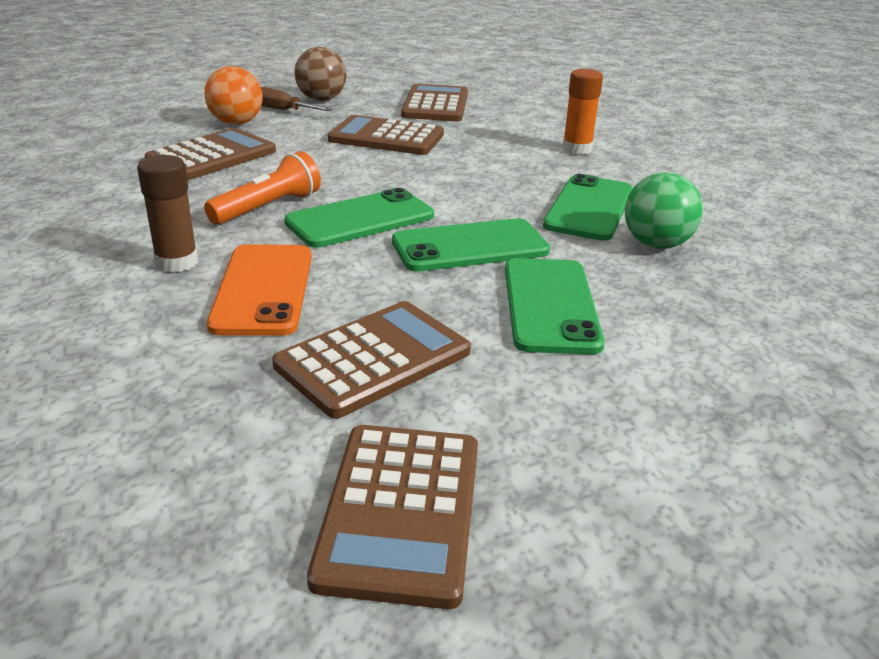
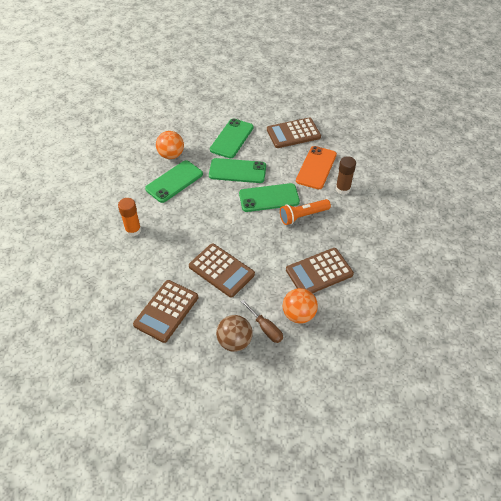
camera: 155 degrees left, 20 degrees up
(400, 511) = (304, 97): brown calculator -> none
(656, 244) = (171, 155): green ball -> orange ball

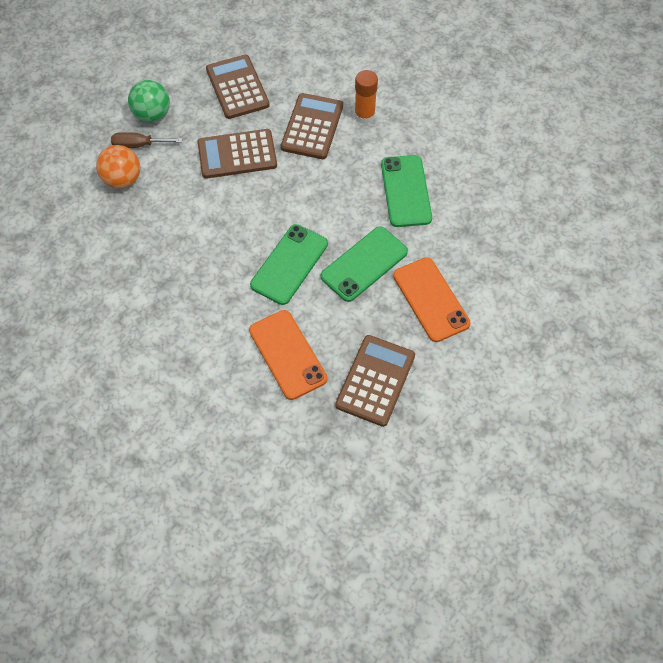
camera: 130 degrees right, 10 degrees up
(171, 155) = (457, 215): orange ball -> none
(232, 138) = (431, 299): green phone -> orange phone
(234, 341) = (152, 115): brown ball -> green ball
(303, 216) = (229, 277): orange flashlight -> none
(319, 272) = (146, 233): brown calculator -> brown calculator (312, 127)
(343, 189) = (225, 353): brown glue stick -> none

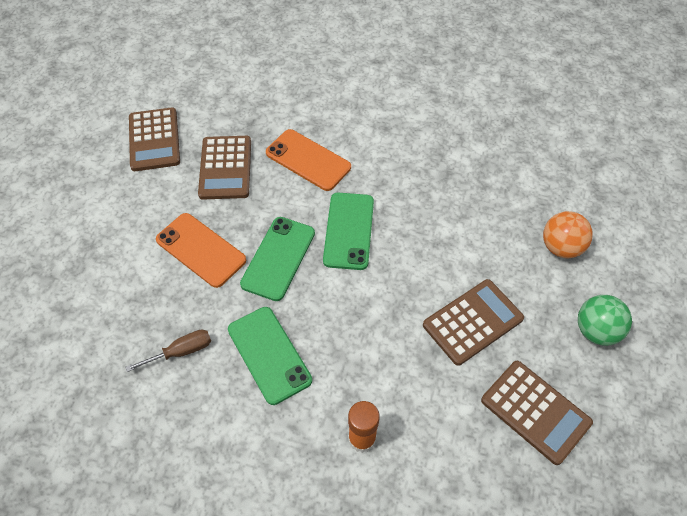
camera: 155 degrees right, 5 degrees down
(139, 145) = (578, 289): brown screwdriver -> brown screwdriver (181, 351)
(312, 127) = (414, 394): brown calculator -> brown calculator (154, 140)

